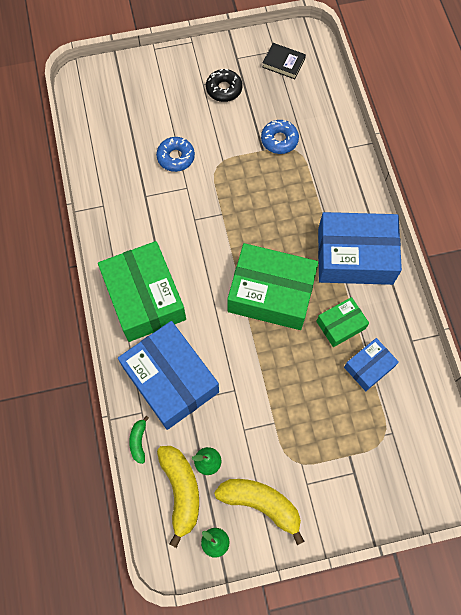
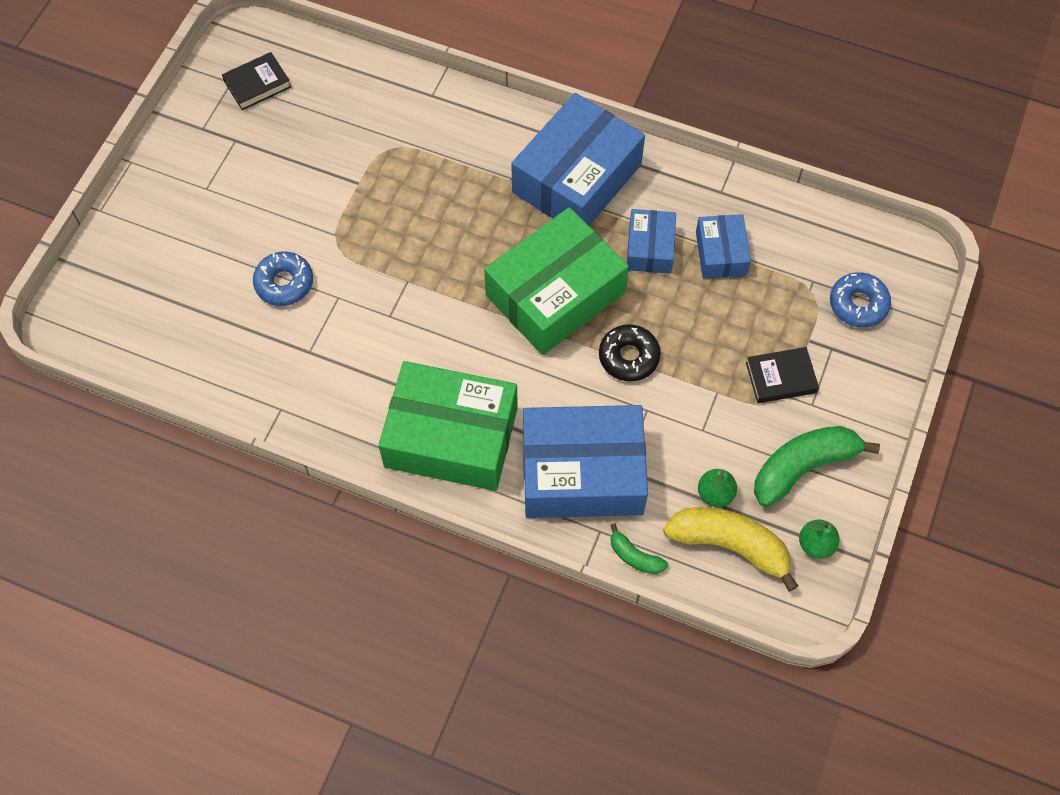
camera: 55 degrees left, 5 degrees down
(224, 89) = (234, 170): black donut -> black donut (628, 357)
(261, 504) = (803, 467): yellow banana -> green banana
(279, 140) = (360, 157): blue donut -> blue donut (858, 304)
(311, 454) = (781, 378): none -> black book
(341, 325) = (650, 248): green box -> blue box

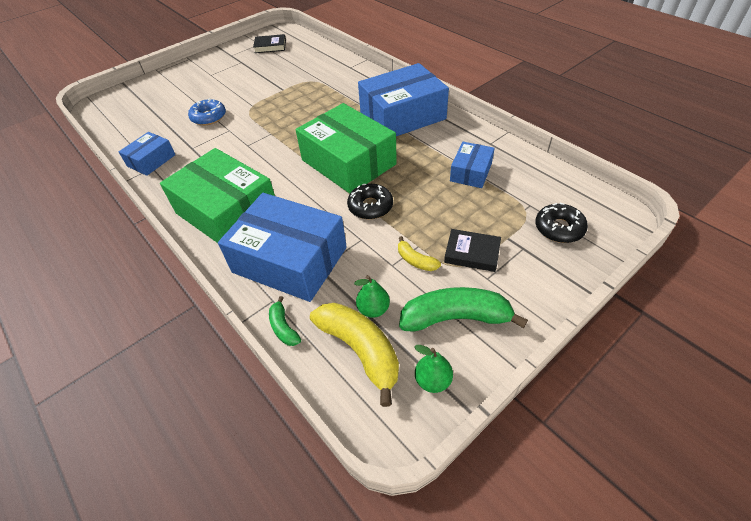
camera: 30 degrees right, 15 degrees down
(555, 294) = (348, 162): green box -> green box turned 60 degrees clockwise
(650, 248) = (424, 157): blue box -> blue box (151, 160)
(725, 413) = (415, 260): none -> yellow banana
(858, 304) = (559, 228): blue donut -> black donut

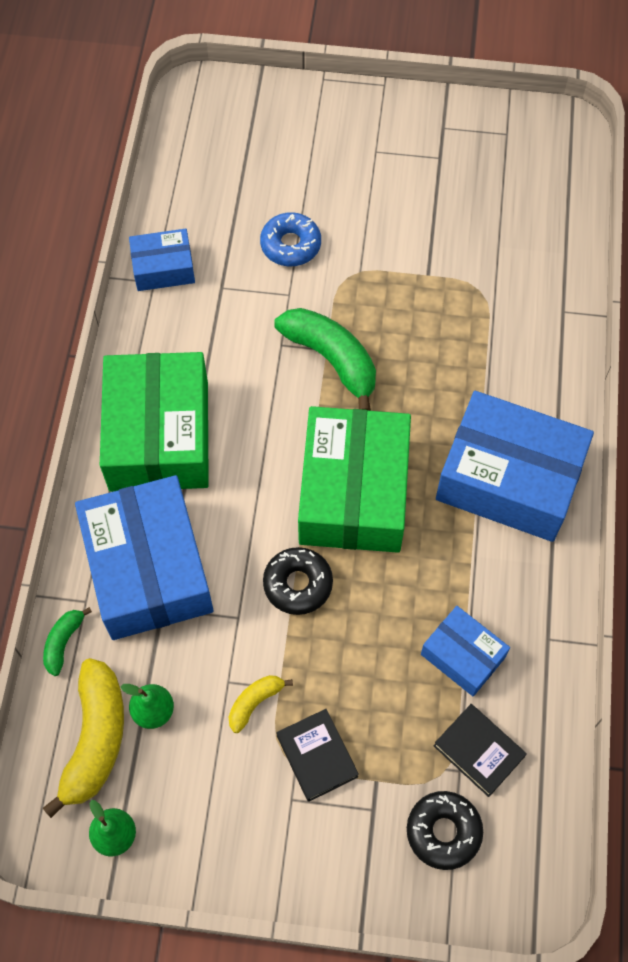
camera: 45 degrees right, 15 degrees up
(270, 46) = (513, 155): black book -> black book (479, 751)
(415, 260) = (255, 702): yellow banana -> yellow banana turned 45 degrees clockwise
(455, 318) = (208, 803): green banana -> green banana (331, 359)
(471, 172) = (463, 655): blue box -> blue box turned 60 degrees clockwise

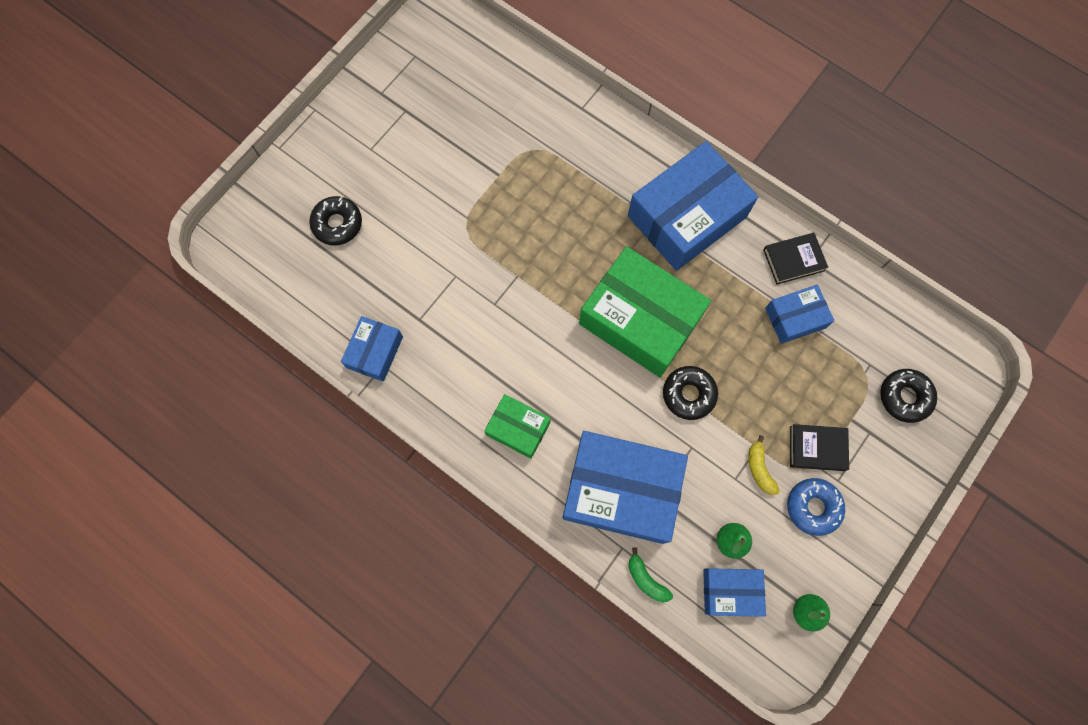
camera: 60 degrees left, 10 degrees up
(96, 739) = (730, 591): yellow banana -> blue box
(159, 435) = (518, 428): green box -> green box, size x0.51
(276, 167) = (337, 224): none -> black donut
(290, 245) = (414, 252): blue donut -> blue donut (813, 507)
(331, 359) = (528, 277): green banana -> none
(479, 751) = (863, 345): black book -> black book (793, 260)

